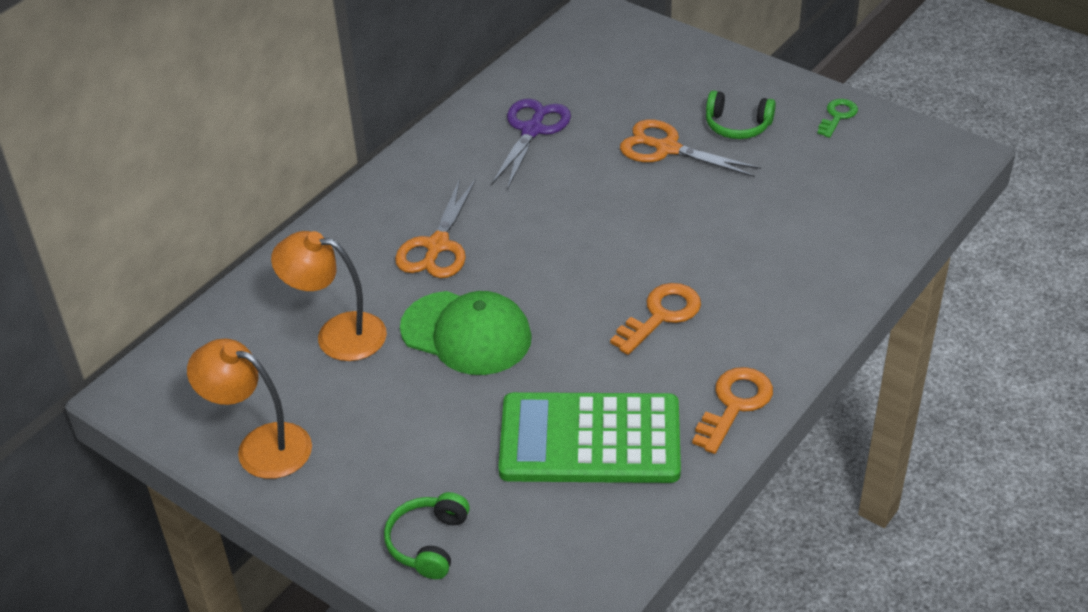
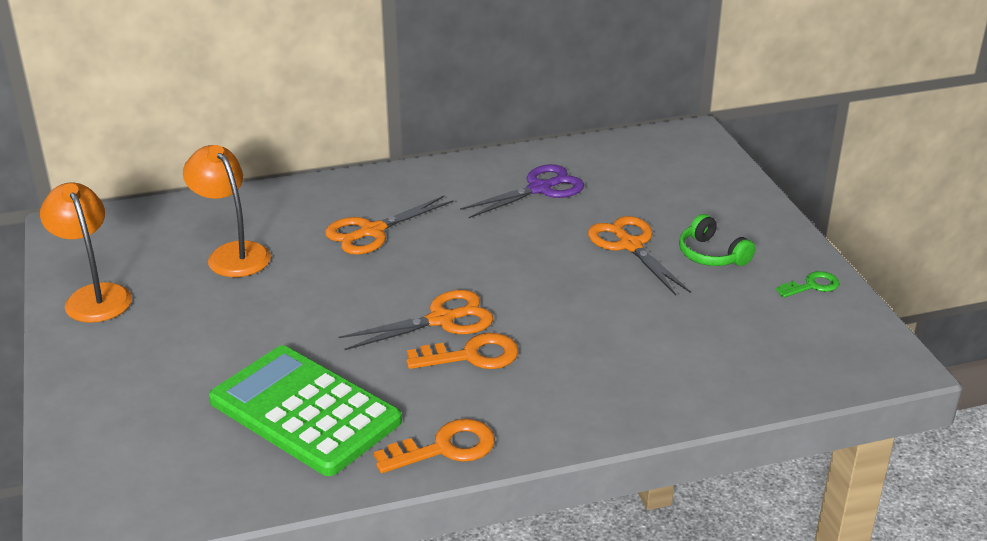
camera: 35 degrees right, 10 degrees down
(428, 543) = (108, 414): green headphones -> none
(466, 333) = (315, 296): green cap -> none
(599, 297) = (442, 320): none -> orange scissors

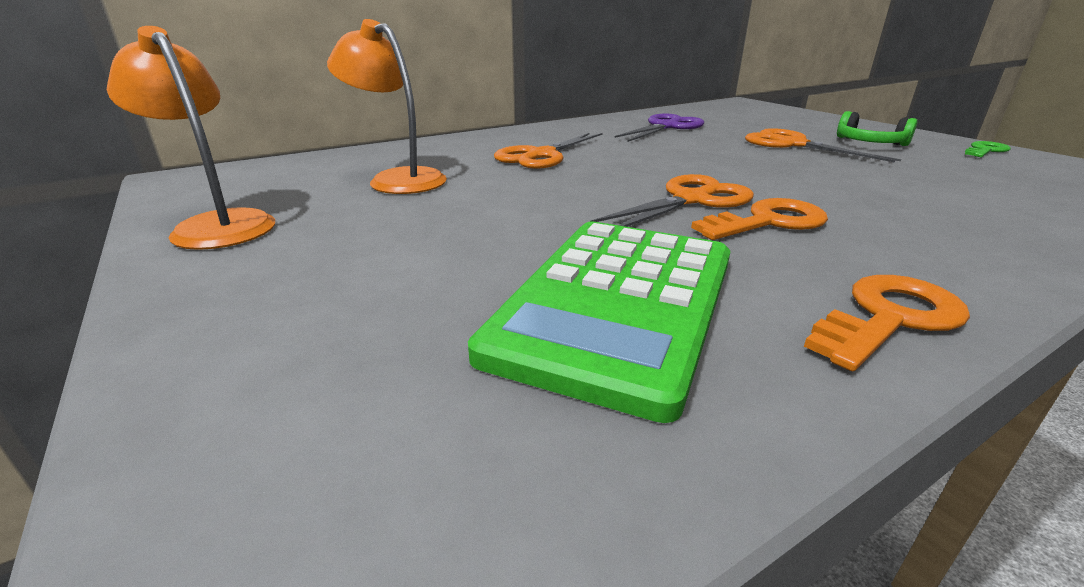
camera: 15 degrees left, 5 degrees down
(304, 411) = (618, 304): green calculator -> green calculator turned 90 degrees counterclockwise

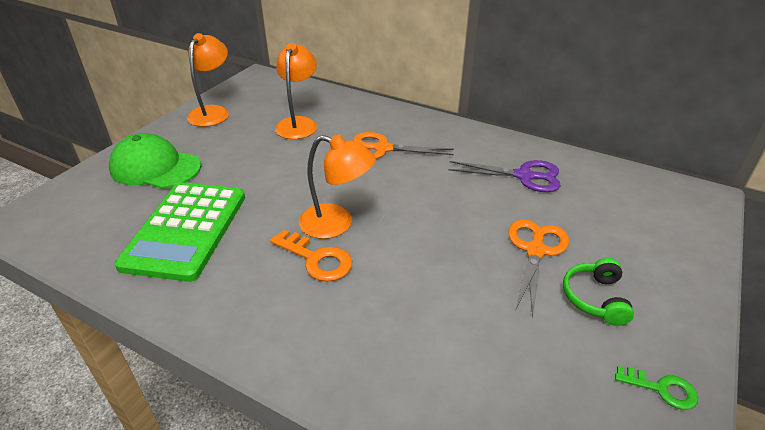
camera: 60 degrees right, 10 degrees up
(322, 308) = (155, 167): none -> green cap
(618, 304) = (186, 230): green calculator -> green calculator turned 75 degrees counterclockwise
(691, 200) = (336, 224): orange scissors -> orange lamp
(889, 318) = (206, 310): orange key -> none

